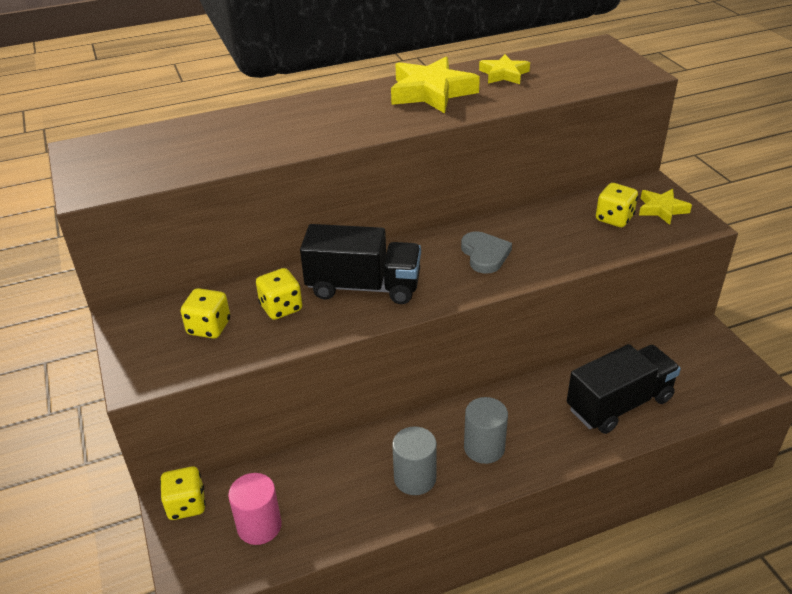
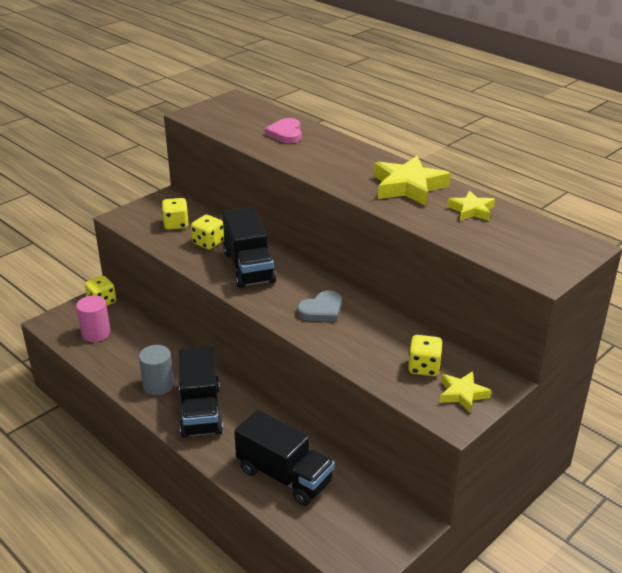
camera: 65 degrees right, 5 degrees down
(231, 133) = (286, 133): none -> pink heart
(484, 448) = (201, 411): grey cylinder -> black truck

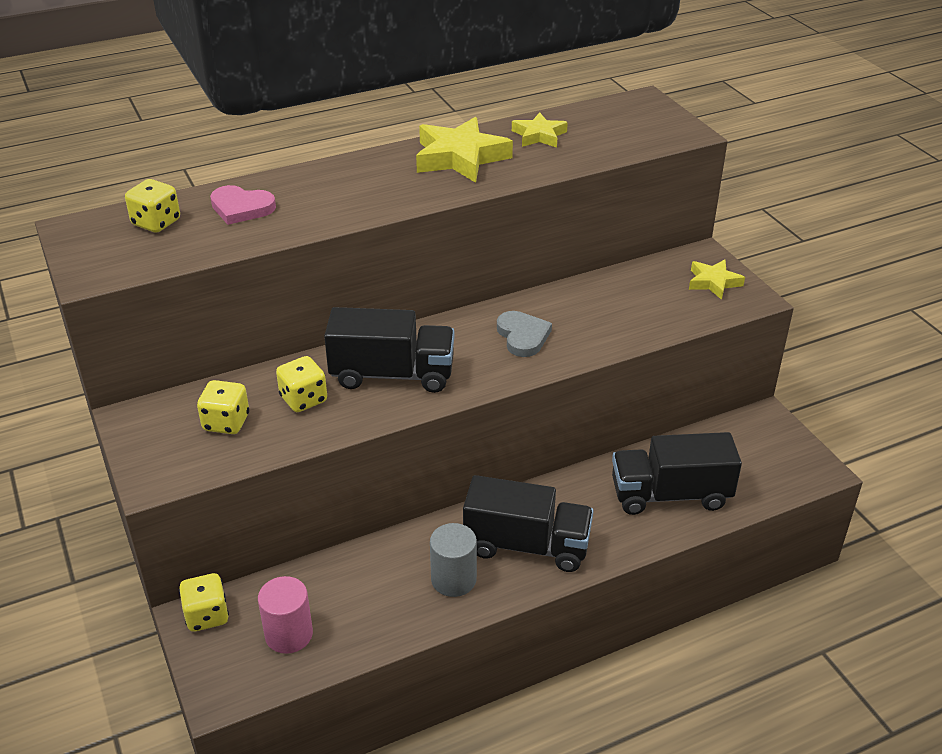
camera: 70 degrees left, 5 degrees up
(284, 476) = (670, 495): black truck -> black truck turned 150 degrees counterclockwise
(424, 367) = (662, 293): yellow dice -> yellow dice (156, 223)

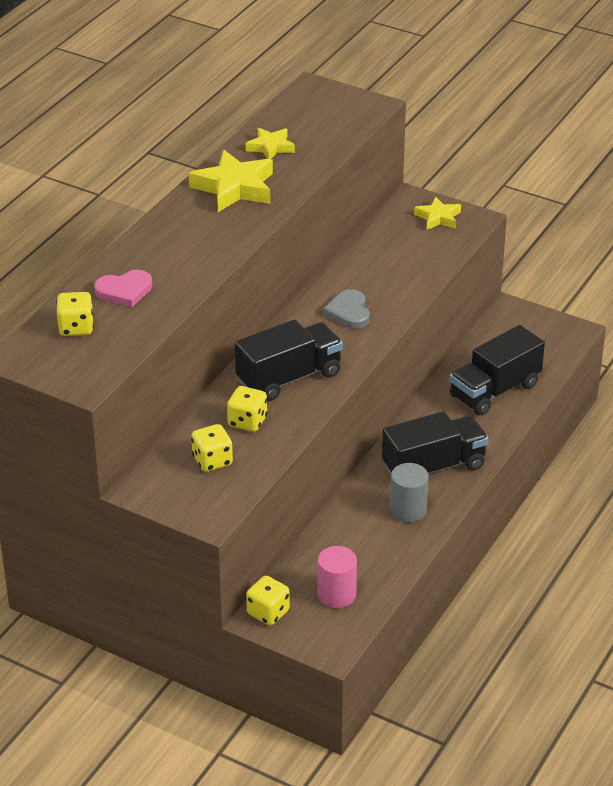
camera: 35 degrees left, 0 degrees up
(523, 336) = (349, 312): grey heart -> grey heart turned 135 degrees counterclockwise

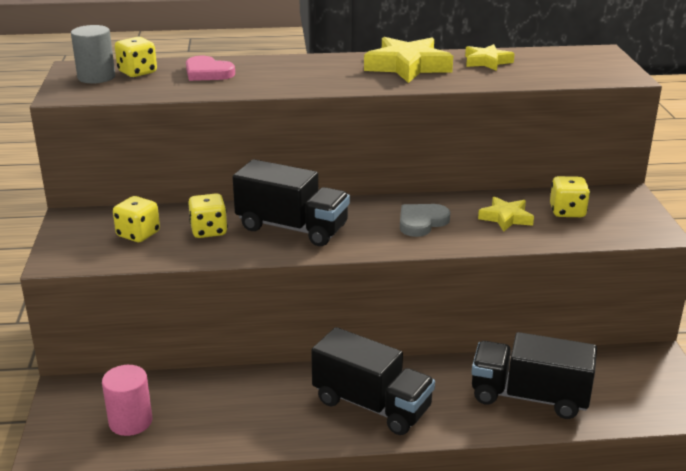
camera: 55 degrees right, 10 degrees down
(268, 612) = (76, 392): yellow dice -> yellow dice (567, 212)
(408, 510) = (292, 415): grey cylinder -> grey cylinder (96, 77)
(438, 217) = (625, 214): yellow star -> yellow star (506, 218)

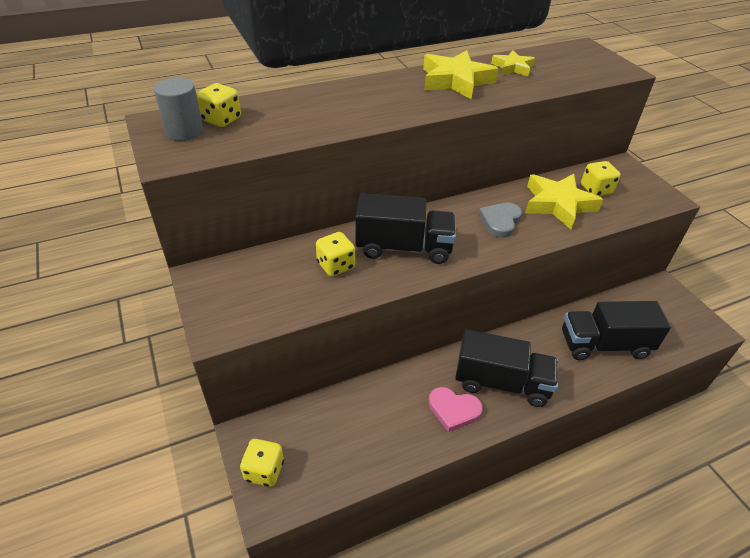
camera: 20 degrees left, 15 degrees up
(130, 421) = (322, 453): pink cylinder -> none
(138, 234) = (275, 283): yellow dice -> yellow dice (264, 470)
(207, 73) = (289, 111): pink heart -> pink heart (453, 410)
(506, 218) = (558, 204): yellow star -> yellow star, size x1.72

